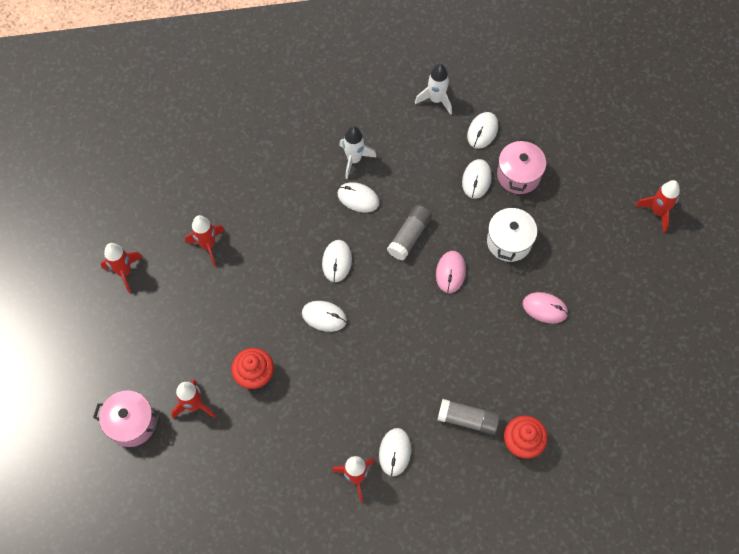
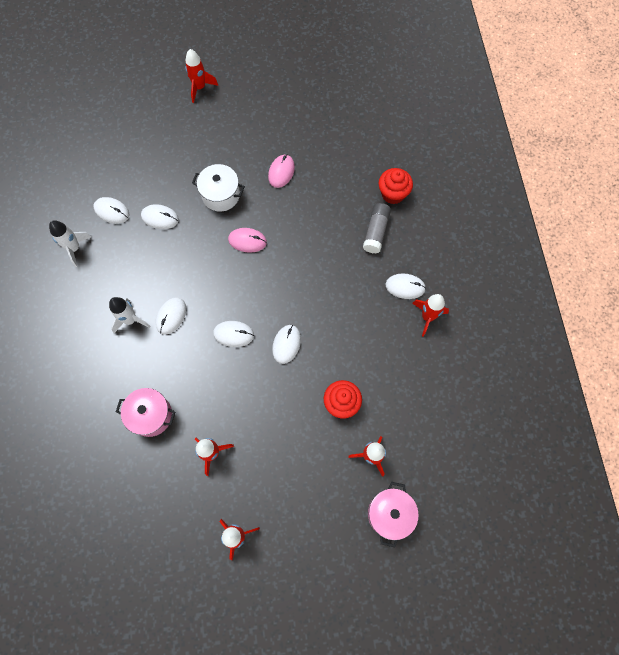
camera: 90 degrees left, 5 degrees up
(409, 236) = (212, 273): grey glue stick -> none
(518, 175) = (158, 185): pink pot -> pink pot (151, 415)

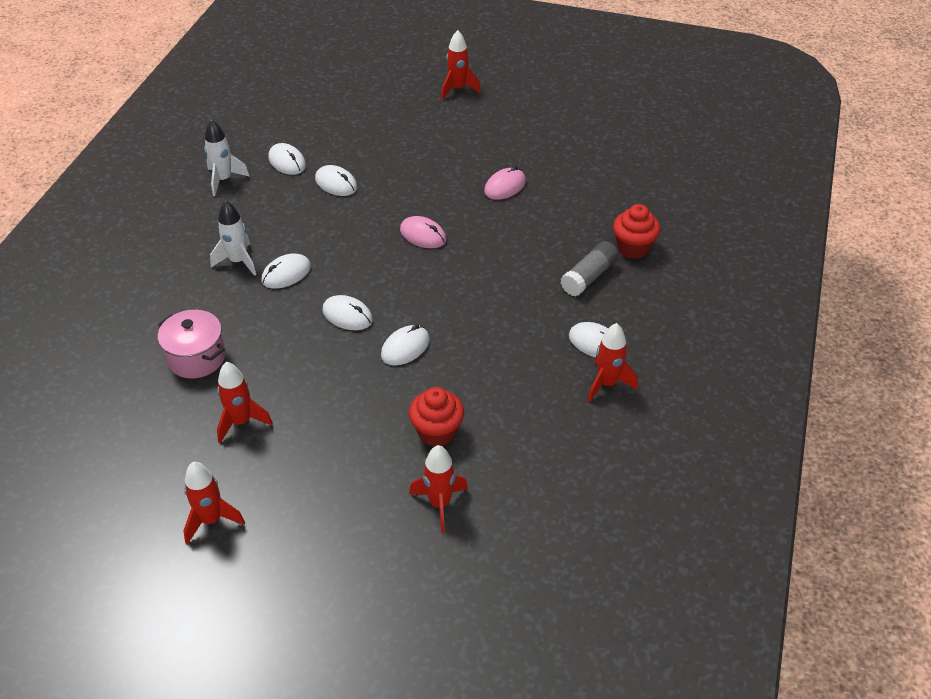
camera: 25 degrees right, 25 degrees down
(221, 195) = (419, 185): white pot -> none
(389, 514) = (425, 579): pink pot -> none

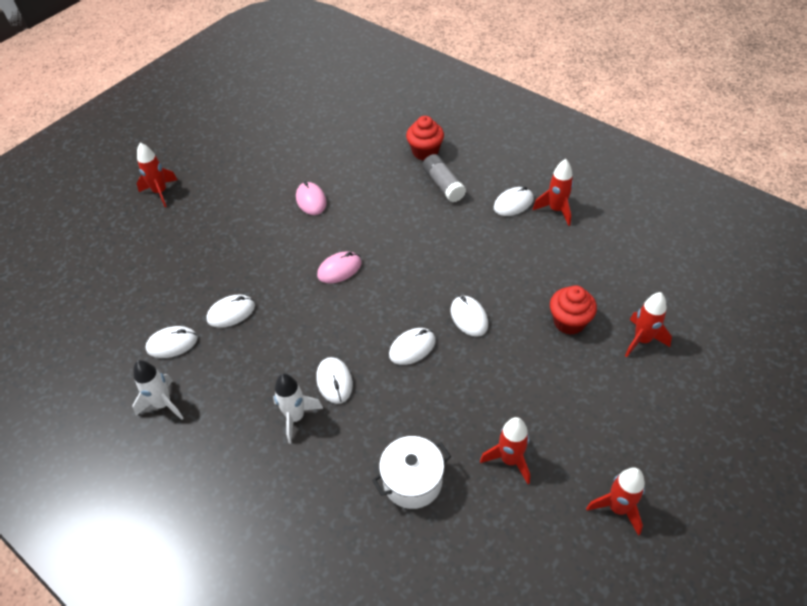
camera: 65 degrees left, 5 degrees up
(196, 357) = (412, 481): pink pot -> white pot

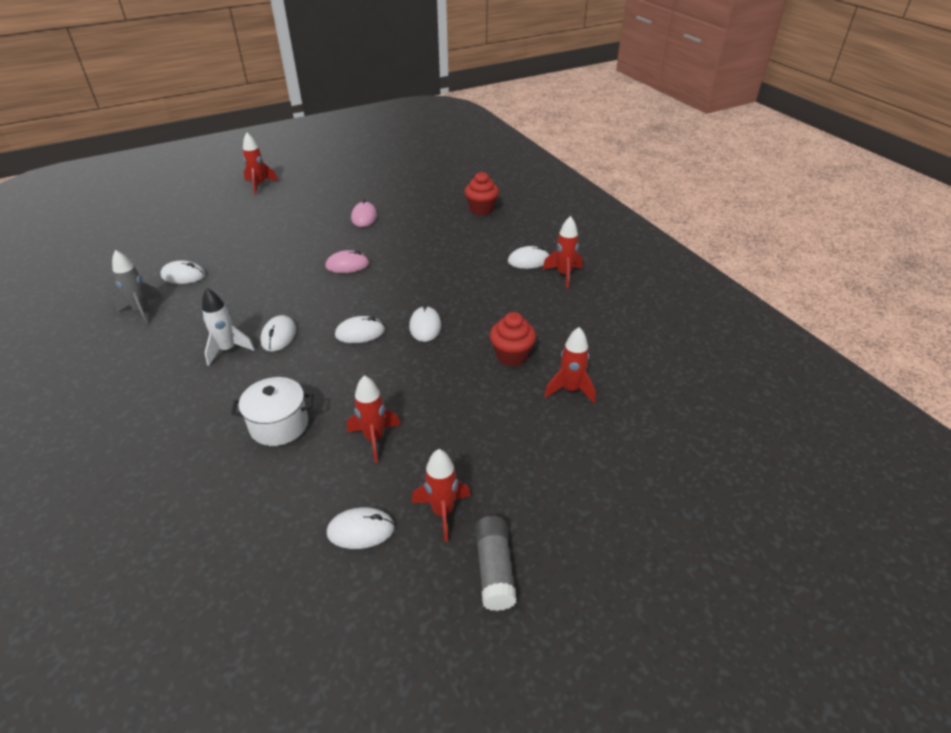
camera: 20 degrees right, 10 degrees down
(163, 404) = (142, 310): white rocket -> grey rocket
(231, 313) = (242, 269): white mouse -> white mouse (361, 530)
(443, 185) = (478, 234): grey glue stick -> grey glue stick (494, 569)

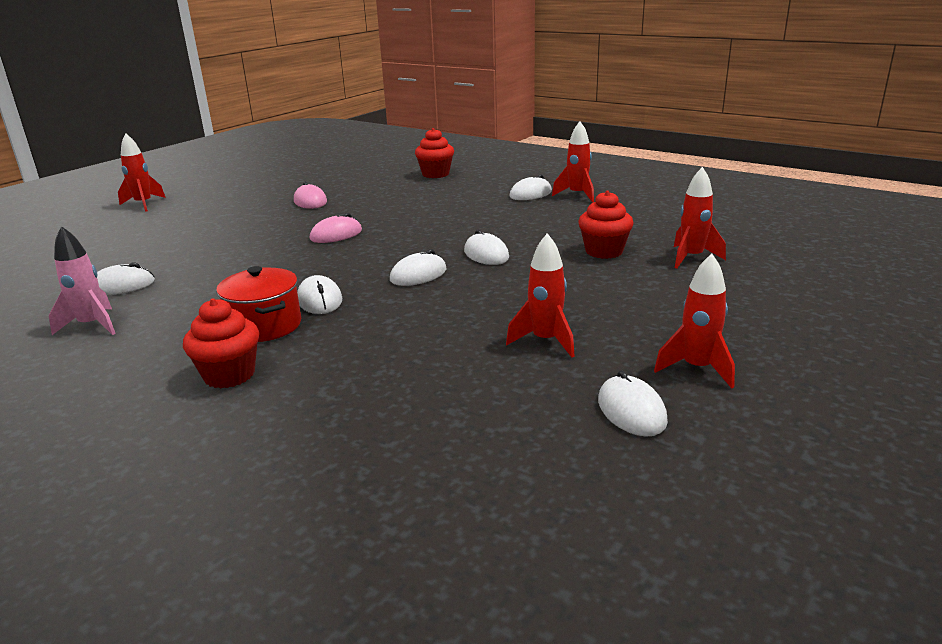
camera: 25 degrees left, 15 degrees down
(142, 310) = (92, 325): grey rocket -> pink rocket
(174, 389) = (229, 375): none -> red cupcake
(228, 350) = (265, 326): white rocket -> red pot
(279, 425) = (415, 363): white pot -> none
(361, 530) = (631, 410): white mouse -> white mouse turned 75 degrees counterclockwise
(494, 569) = (809, 390): grey glue stick -> none

